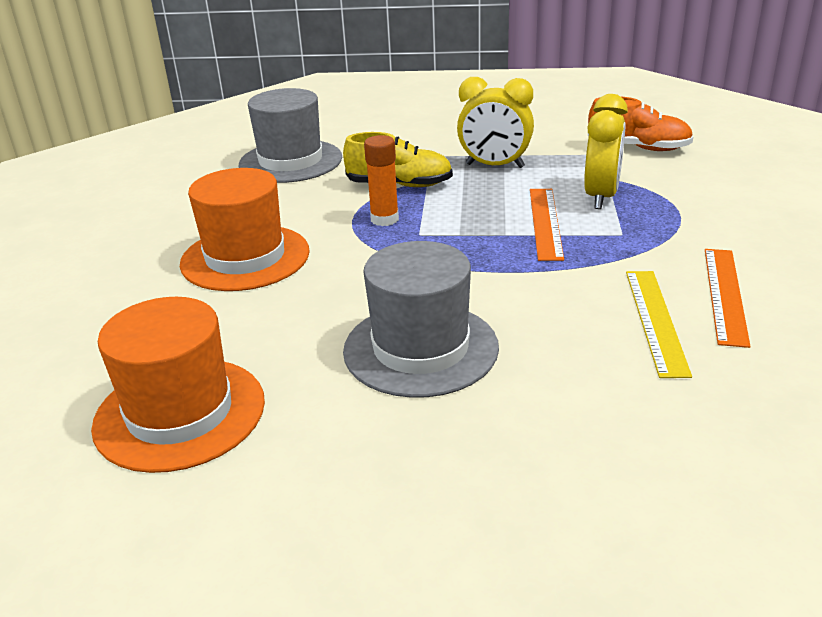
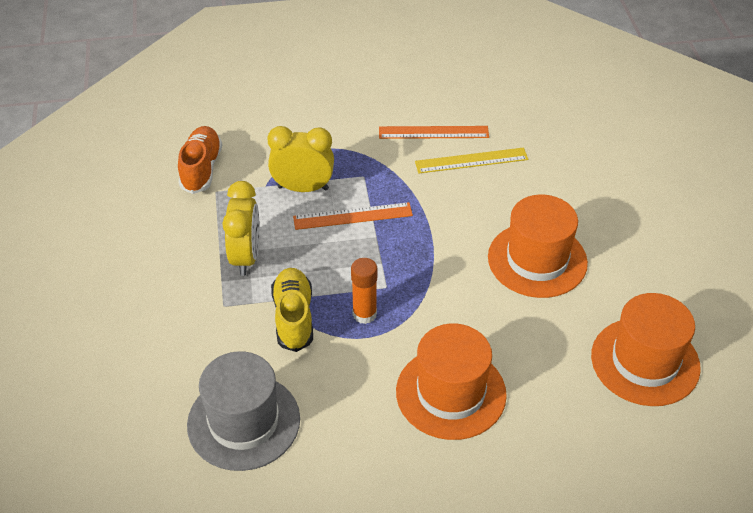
camera: 105 degrees left, 15 degrees up
(420, 349) = (537, 260): grey hat -> orange hat

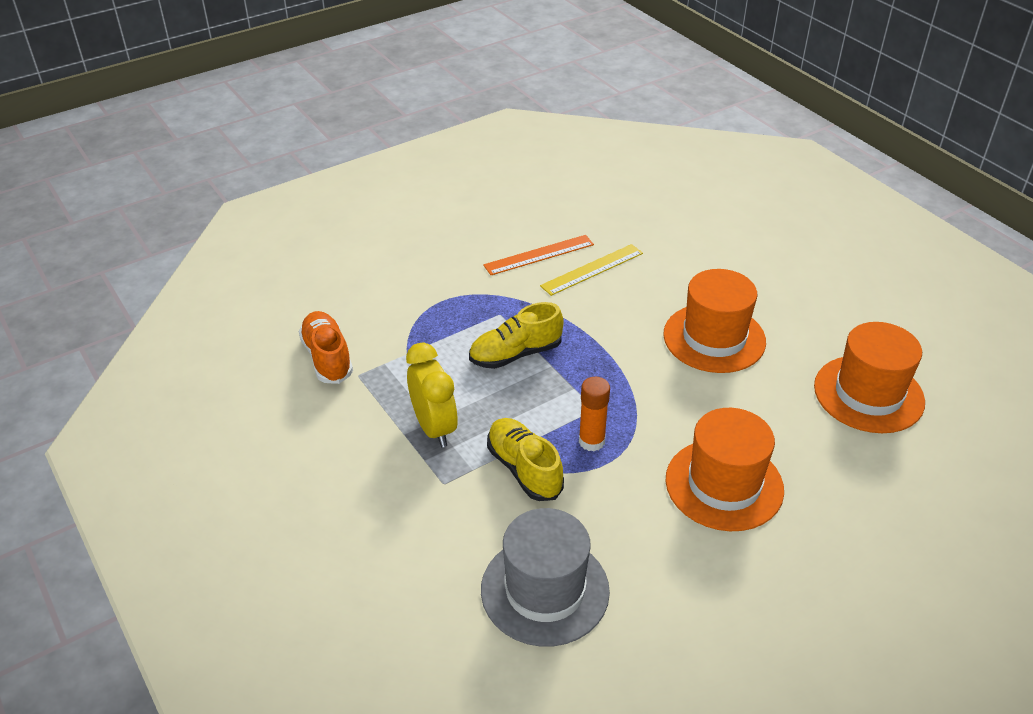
camera: 25 degrees left, 5 degrees down
(303, 188) = (447, 344): yellow clock -> none
(353, 216) = (515, 354): orange ruler -> yellow shoe

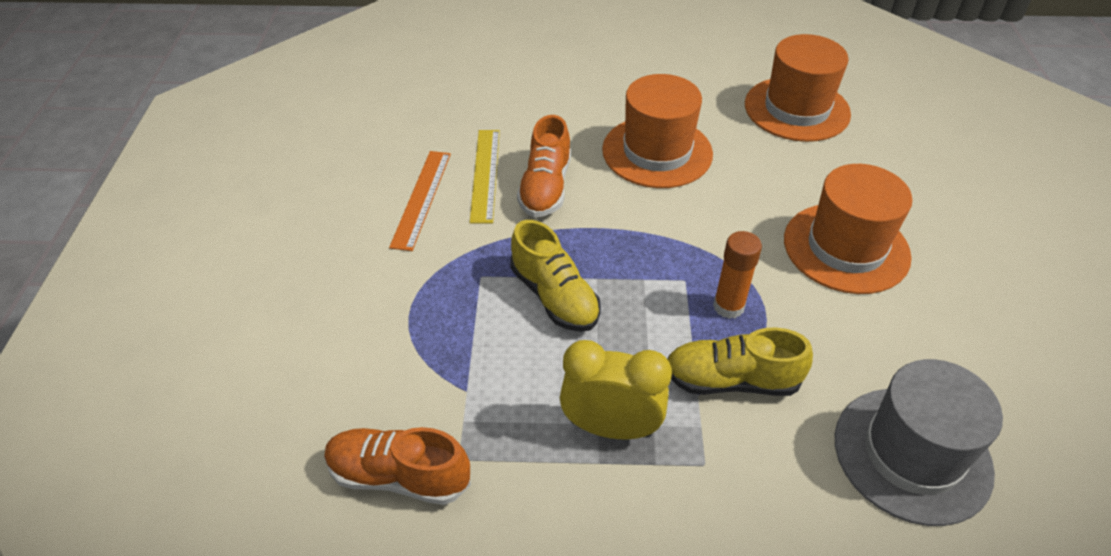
camera: 55 degrees left, 5 degrees up
(515, 354) = (554, 297): yellow shoe -> yellow shoe turned 45 degrees counterclockwise
(611, 302) = (545, 188): none -> orange shoe

